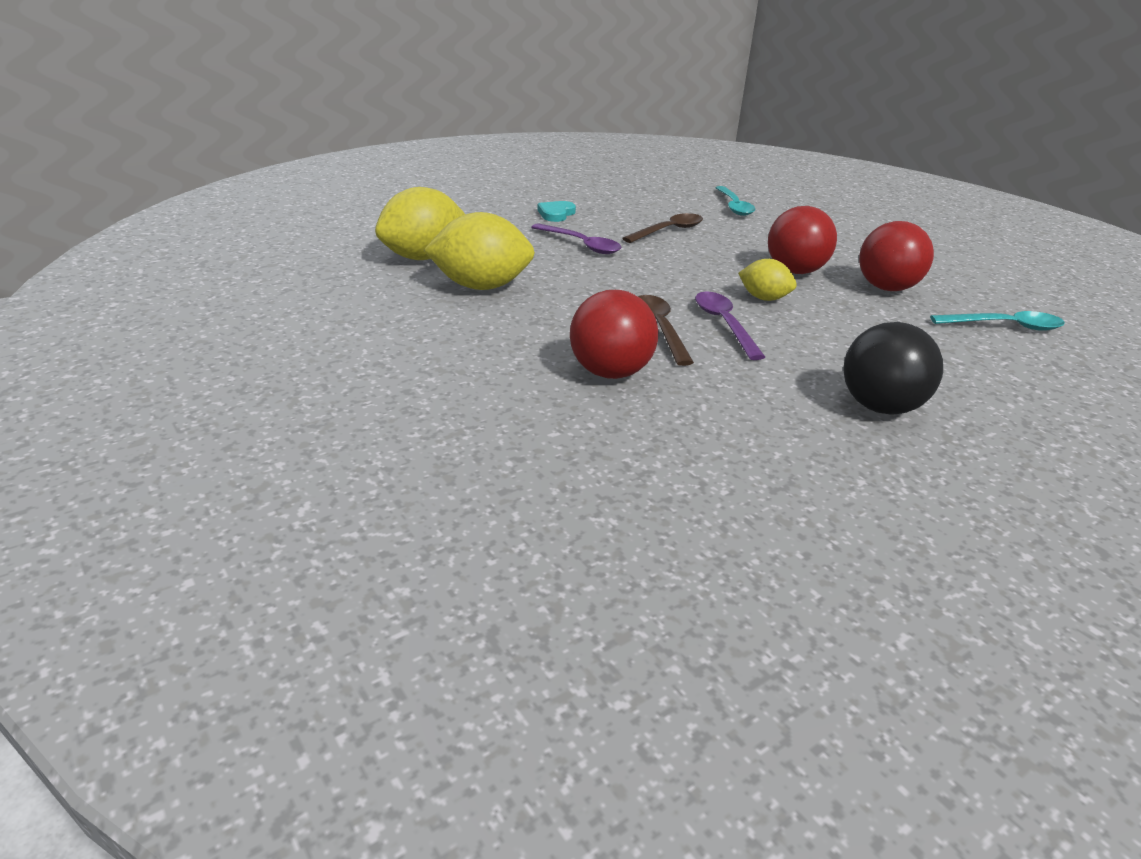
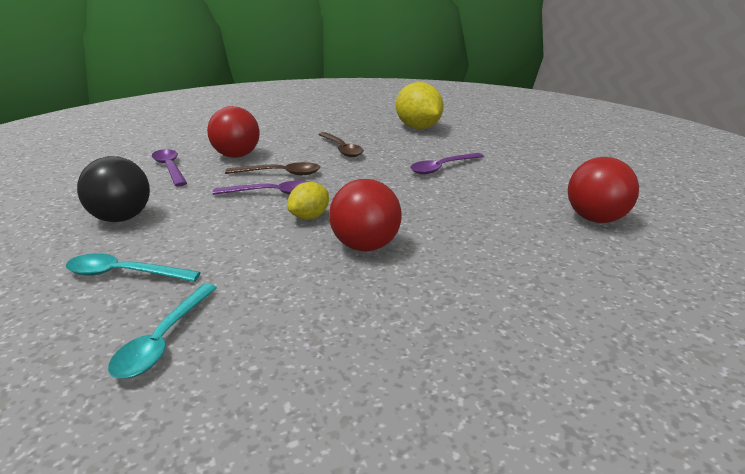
camera: 105 degrees right, 5 degrees down
(481, 287) = (367, 138): yellow lemon -> none
(556, 214) = (521, 166): turquoise heart -> none
(669, 231) = (483, 205): brown spoon -> brown spoon (342, 149)
(698, 420) = (170, 168): none -> purple spoon
(734, 206) = (590, 257): turquoise spoon -> turquoise spoon (123, 274)
(886, 288) = (302, 290): red ball -> red ball (596, 219)

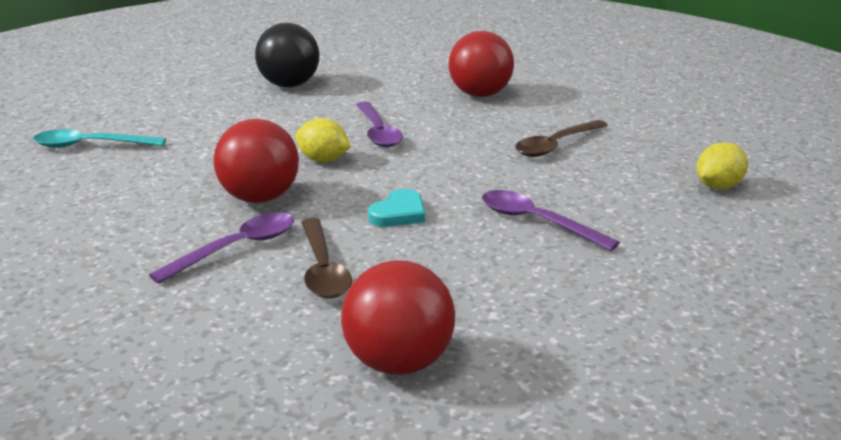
camera: 75 degrees right, 0 degrees up
(123, 274) = (188, 110): turquoise spoon -> none
(170, 168) = (420, 75): purple spoon -> purple spoon (237, 248)
(280, 174) = (439, 126): brown spoon -> brown spoon (323, 269)
(415, 201) = (399, 213): none -> turquoise heart
(418, 128) = (718, 186): yellow lemon -> yellow lemon, size x0.55

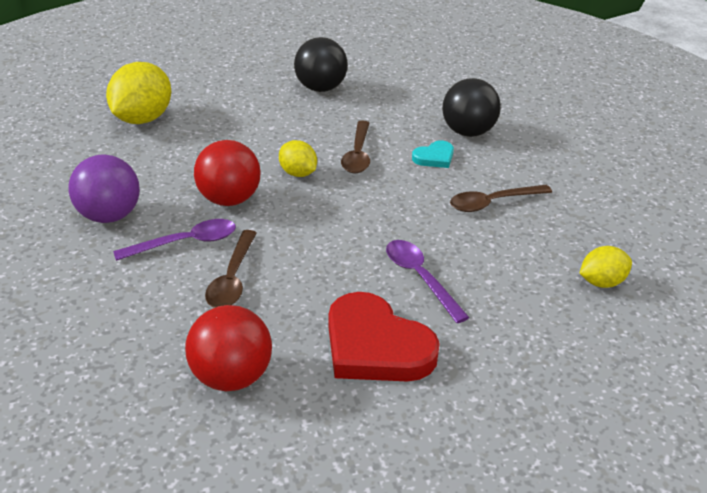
camera: 20 degrees right, 10 degrees up
(90, 145) = (143, 119): turquoise spoon -> yellow lemon
(115, 243) = (109, 216): none -> purple ball
(378, 132) = (357, 155): purple spoon -> brown spoon
(399, 213) = (320, 241): turquoise heart -> turquoise heart (434, 157)
(480, 95) = (468, 132): red ball -> black ball
(541, 292) = (376, 346): none -> red heart

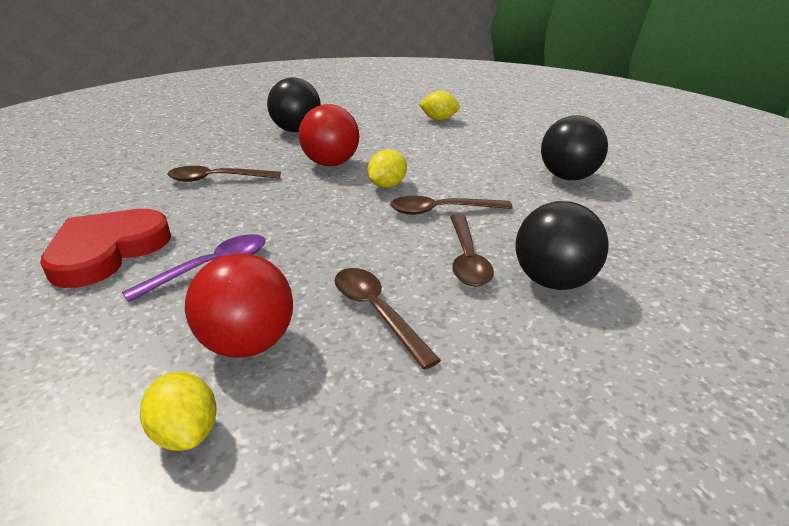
camera: 80 degrees right, 5 degrees down
(109, 216) = (296, 130): purple ball -> black ball
(143, 119) = (439, 119): yellow lemon -> yellow lemon, size x0.55
(186, 243) = (265, 157): purple spoon -> none
(231, 377) = (94, 194): red ball -> red ball (248, 344)
(434, 157) = (467, 259): turquoise heart -> brown spoon

